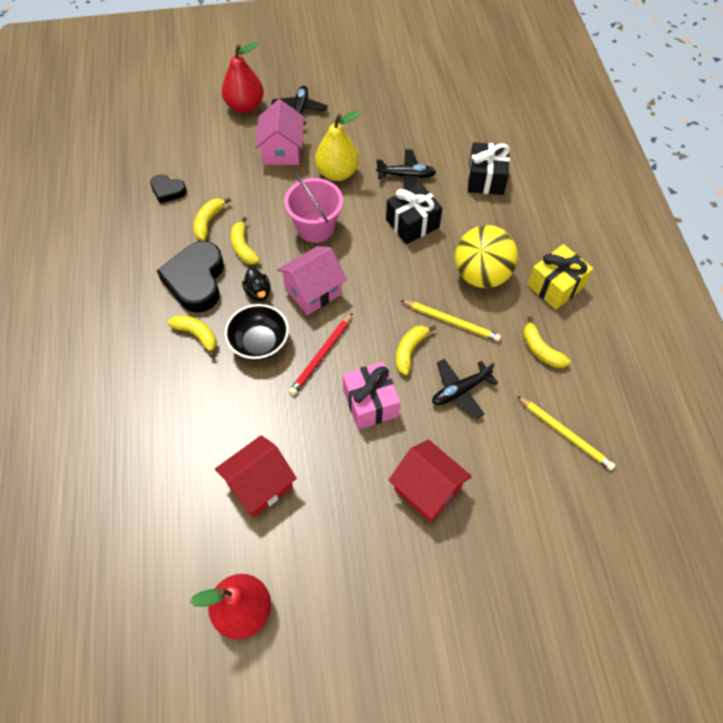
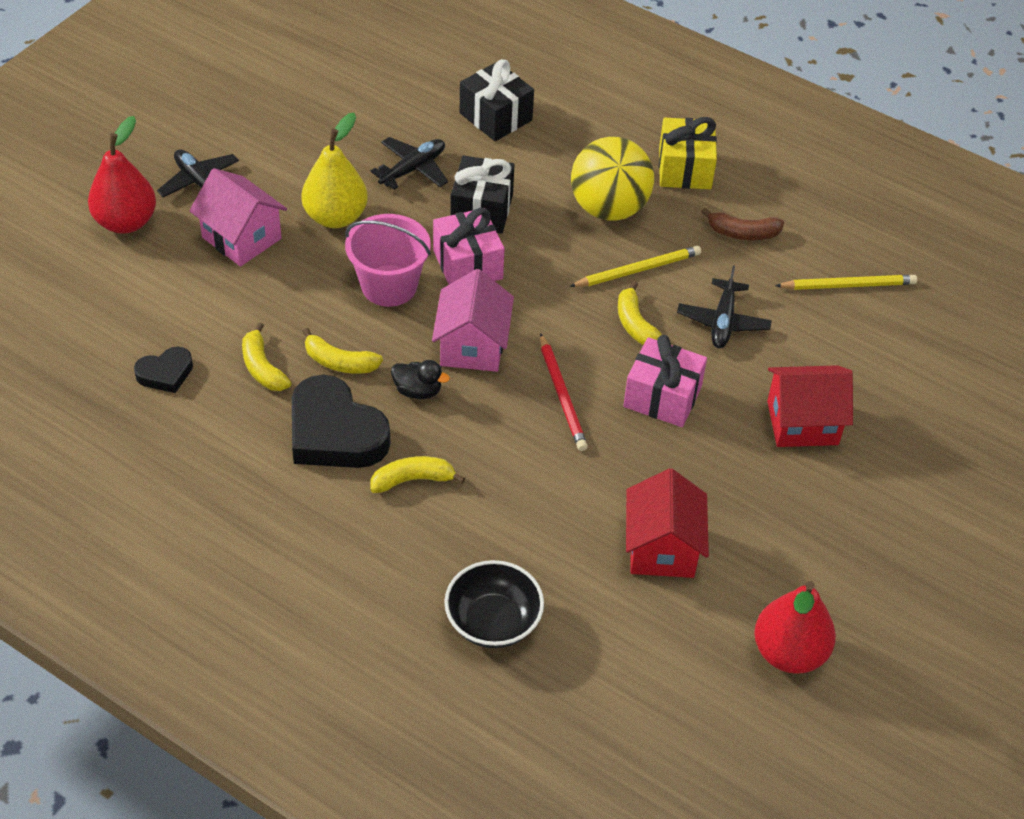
camera: 50 degrees left, 10 degrees down
(259, 343) = (486, 434): black bowl -> black bowl (493, 622)
(367, 247) = (467, 264): none -> pink gift
(541, 350) = (743, 233): yellow banana -> brown banana

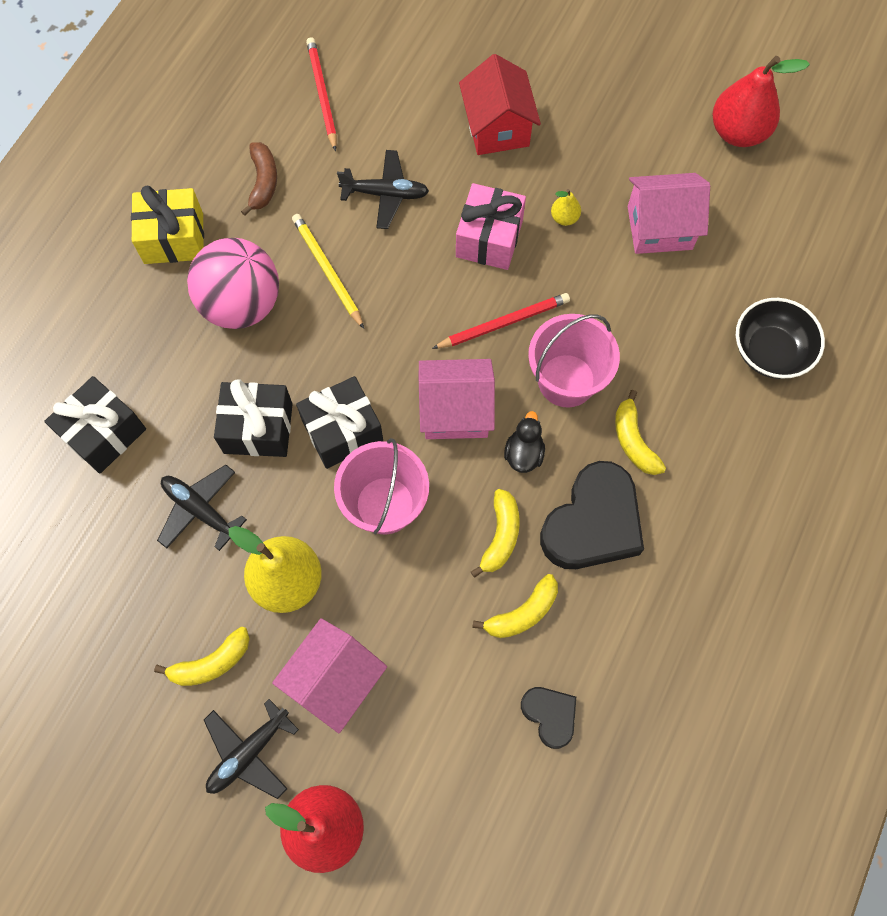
camera: 95 degrees left, 20 degrees up
(467, 264) = (342, 431): pink gift -> black gift
(489, 436) = (566, 380): none -> pink bucket
(609, 208) = (241, 304): yellow ball -> pink ball
(635, 325) = (402, 267): yellow banana -> yellow banana (211, 663)
(662, 548) = (659, 228): red house -> pink house
(682, 464) = (564, 218): none -> yellow pear
(848, 285) = (322, 94): yellow pencil -> red pencil

